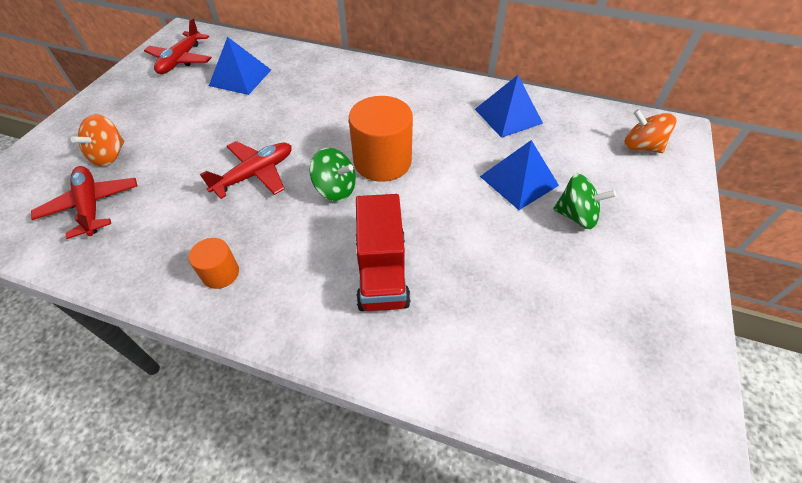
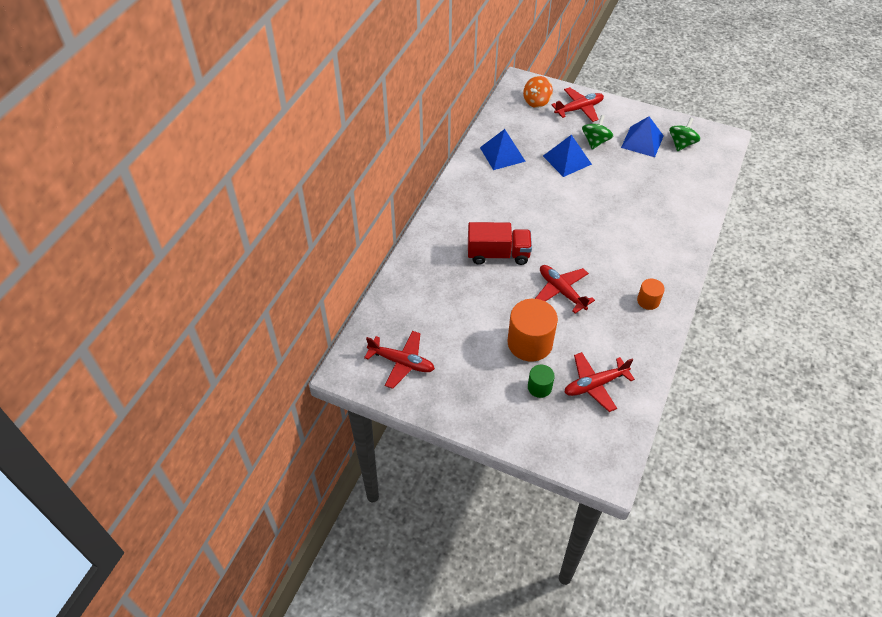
camera: 85 degrees left, 0 degrees up
(109, 155) = (539, 387): orange spinning top -> green cylinder
(240, 77) = (437, 312): blue pyramid -> blue pyramid (642, 141)
(335, 189) = (575, 247): green spinning top -> green spinning top (681, 144)
(381, 271) = (640, 227): red truck -> red truck (498, 254)
(382, 161) = (548, 222): orange cylinder -> orange cylinder (530, 343)
(651, 196) = (579, 109): none -> red plane

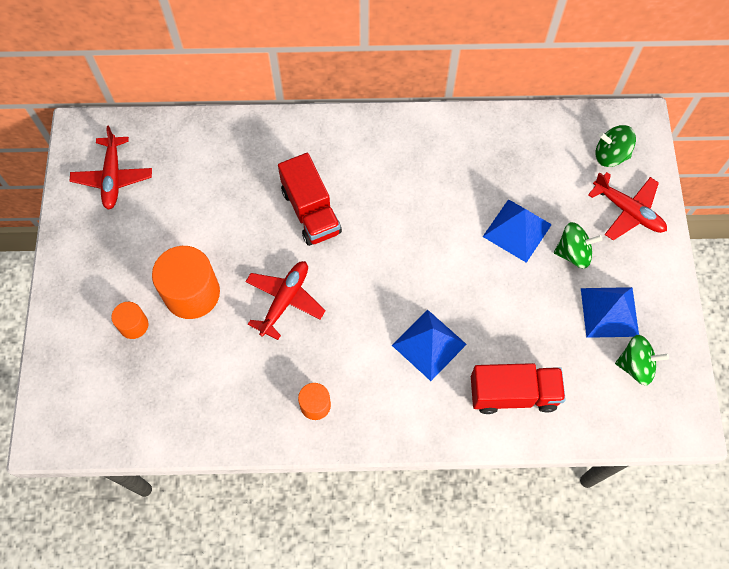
camera: 65 degrees right, 15 degrees up
(502, 154) = (484, 153): blue pyramid -> blue pyramid (429, 344)
(536, 101) = (610, 155): orange spinning top -> green spinning top
(539, 387) = (133, 325): green cylinder -> orange cylinder
(595, 385) = (160, 383): red plane -> none
(678, 202) = (513, 394): none -> red truck

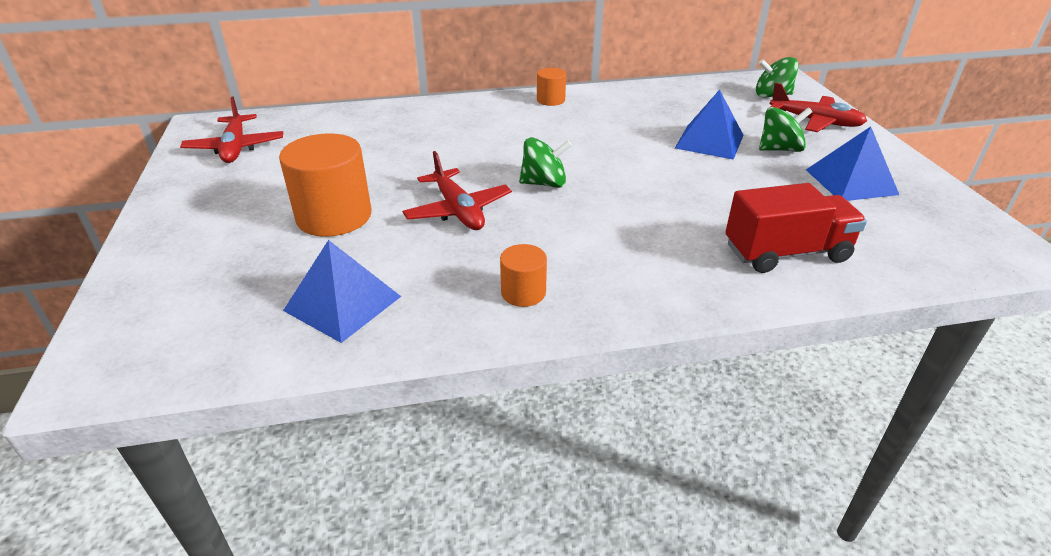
camera: 10 degrees left, 30 degrees down
(133, 325) = (252, 249): orange cylinder -> orange cylinder (550, 100)
(285, 300) = (458, 210): red plane -> red plane turned 135 degrees clockwise
(311, 211) = (474, 149): red truck -> none
(429, 344) = (655, 225): blue pyramid -> blue pyramid (343, 303)
(635, 365) = (915, 215): green spinning top -> green spinning top (544, 183)

